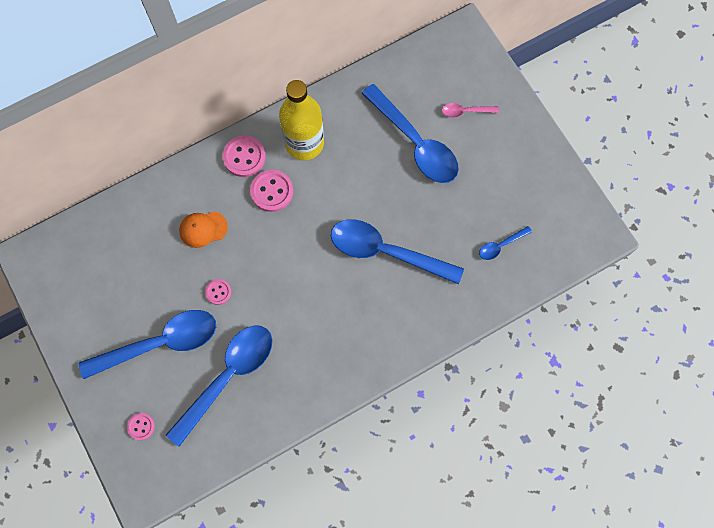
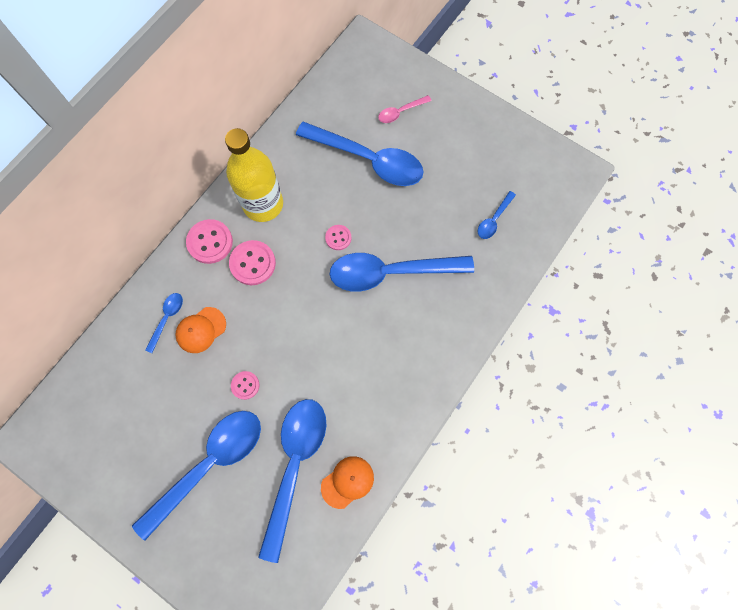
camera: 25 degrees left, 0 degrees up
(141, 426) = (228, 560): pink button -> pink button (338, 238)
(179, 207) = (167, 319): none -> blue spoon
(265, 410) = (347, 482): none -> orange cap

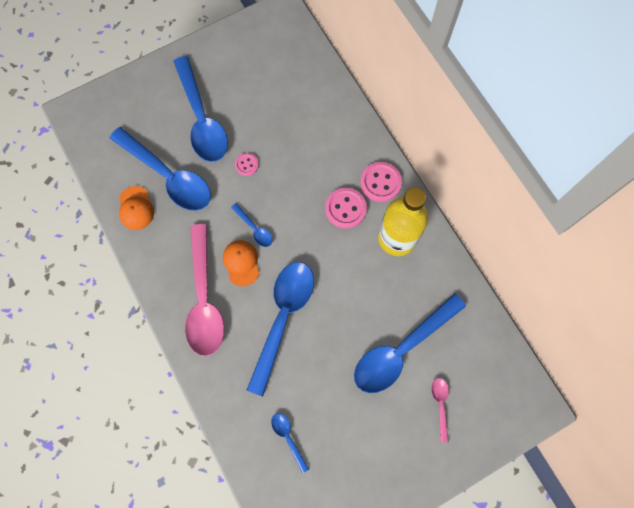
camera: 115 degrees right, 0 degrees up
(167, 319) = (329, 128): blue spoon -> blue spoon (254, 228)
(201, 330) = (307, 149): orange cap -> orange cap (241, 263)
(338, 238) = (336, 288): pink button -> none
(409, 356) = (204, 299): none -> pink spoon

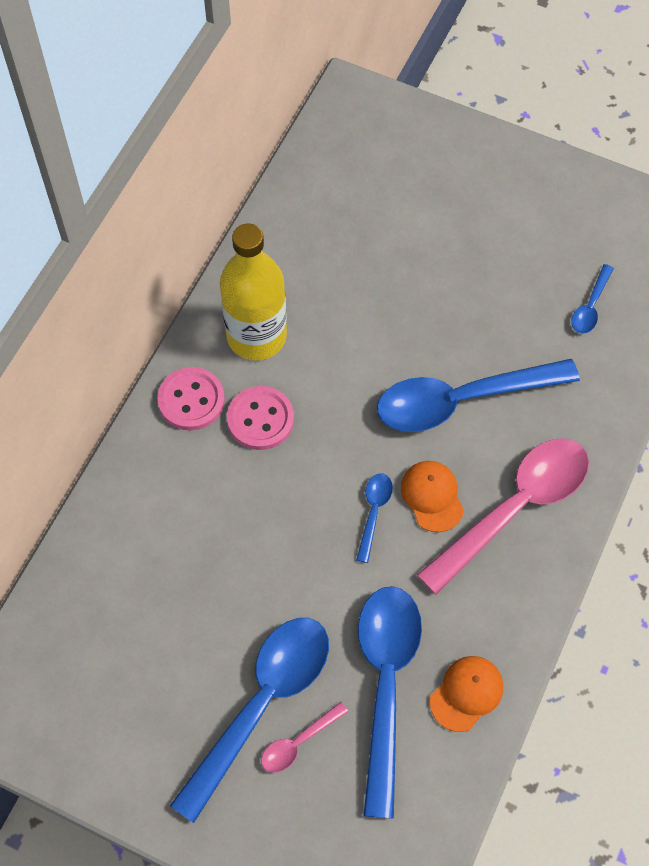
camera: 125 degrees left, 10 degrees down
(241, 263) = (432, 496): orange cap -> orange cap turned 120 degrees clockwise
(247, 165) = (288, 587): pink button -> none
(401, 349) = (394, 252): blue spoon -> none
(440, 405) = (425, 181): pink spoon -> pink spoon (298, 742)

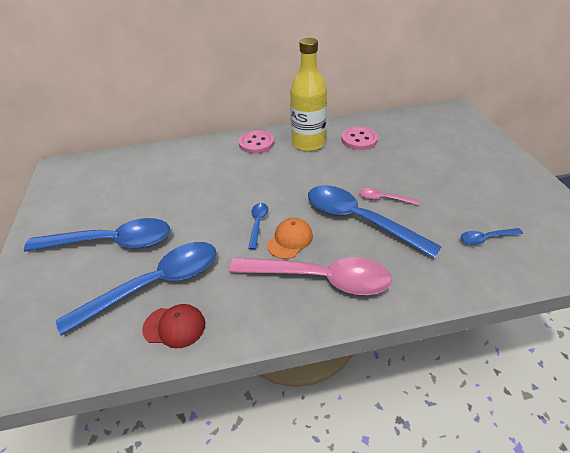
camera: 55 degrees right, 20 degrees down
(260, 419) = (269, 164): pink button -> pink button (359, 139)
(298, 742) = (96, 268): pink spoon -> pink spoon (383, 199)
(373, 512) = (258, 223): blue spoon -> blue spoon turned 60 degrees counterclockwise
(466, 693) = (174, 326): orange cap -> red cap

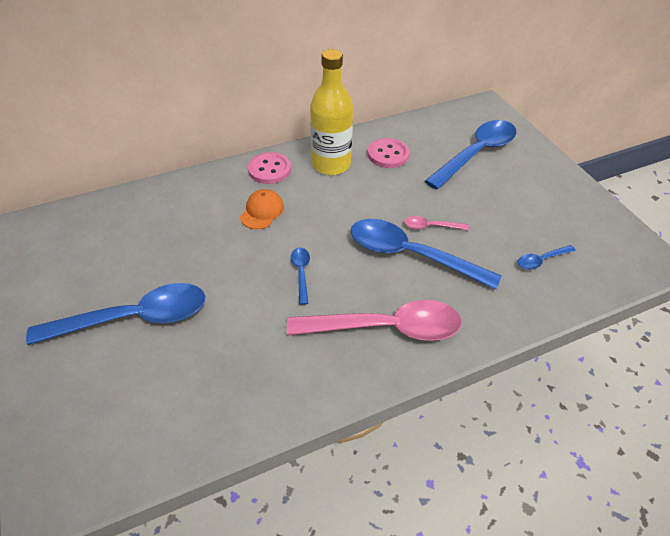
camera: 15 degrees left, 5 degrees up
(155, 284) = (206, 361): blue spoon -> blue spoon (476, 154)
(174, 326) = (245, 405): red cap -> none
(290, 240) = (342, 288): orange cap -> orange cap (262, 211)

